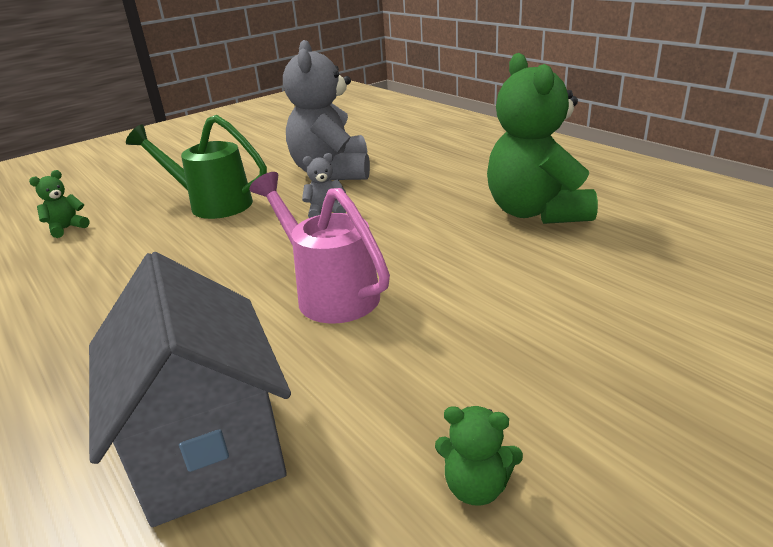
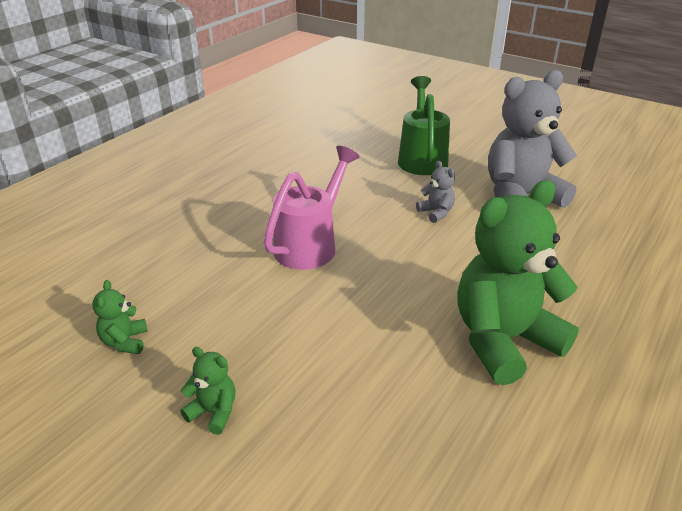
camera: 70 degrees right, 5 degrees up
(67, 228) = (358, 118): green teddy bear -> green teddy bear (214, 412)
(208, 447) = (154, 240): grey house -> none

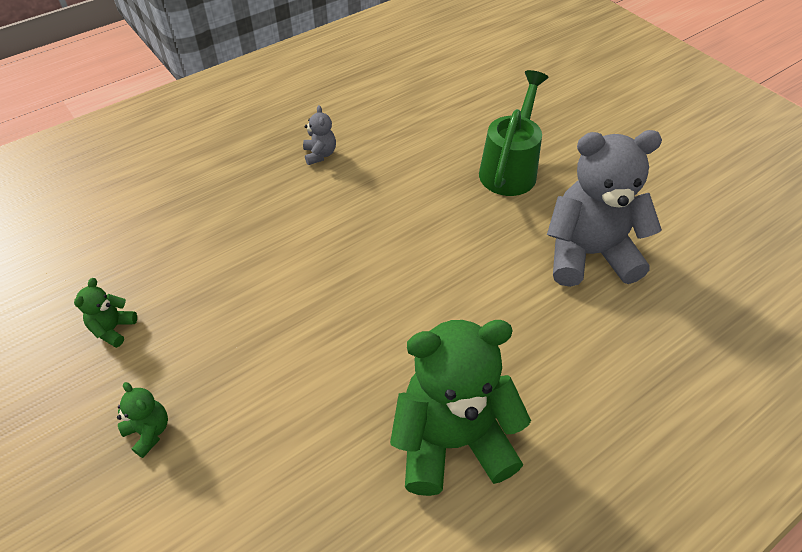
camera: 20 degrees right, 15 degrees up
(310, 244) = (330, 260): pink watering can -> none
(436, 213) = (481, 252): grey teddy bear -> grey teddy bear (320, 154)

